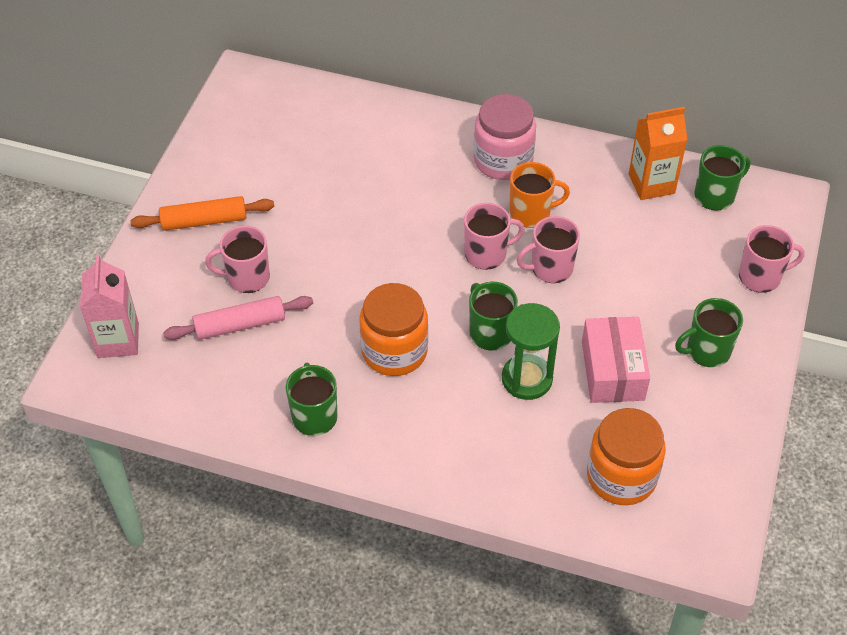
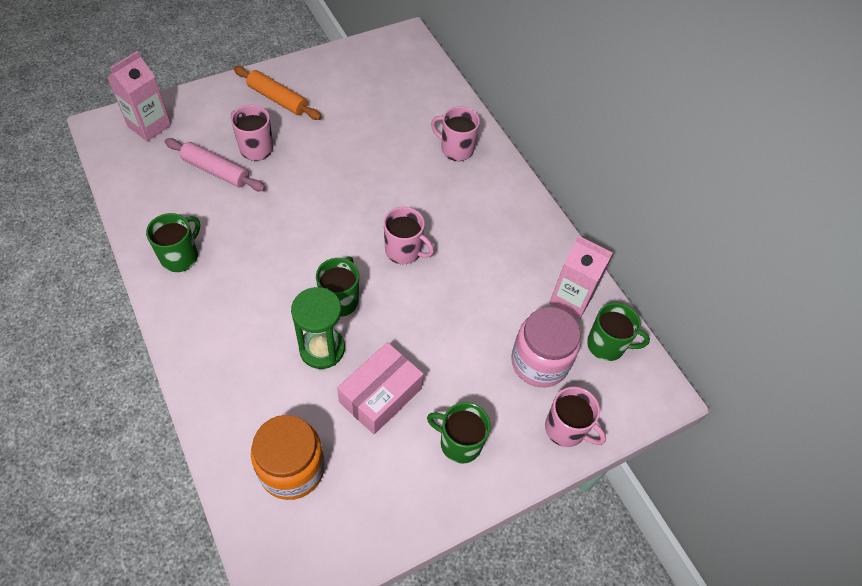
camera: 40 degrees right, 5 degrees up
(394, 351) = (272, 260): orange jar -> none
(503, 160) = (492, 203): pink jar -> pink jar (539, 362)
(531, 213) = (465, 250): orange mug -> none
(550, 268) = (430, 294): pink mug -> pink mug (456, 149)
(651, 184) = (571, 299): orange carton -> pink carton

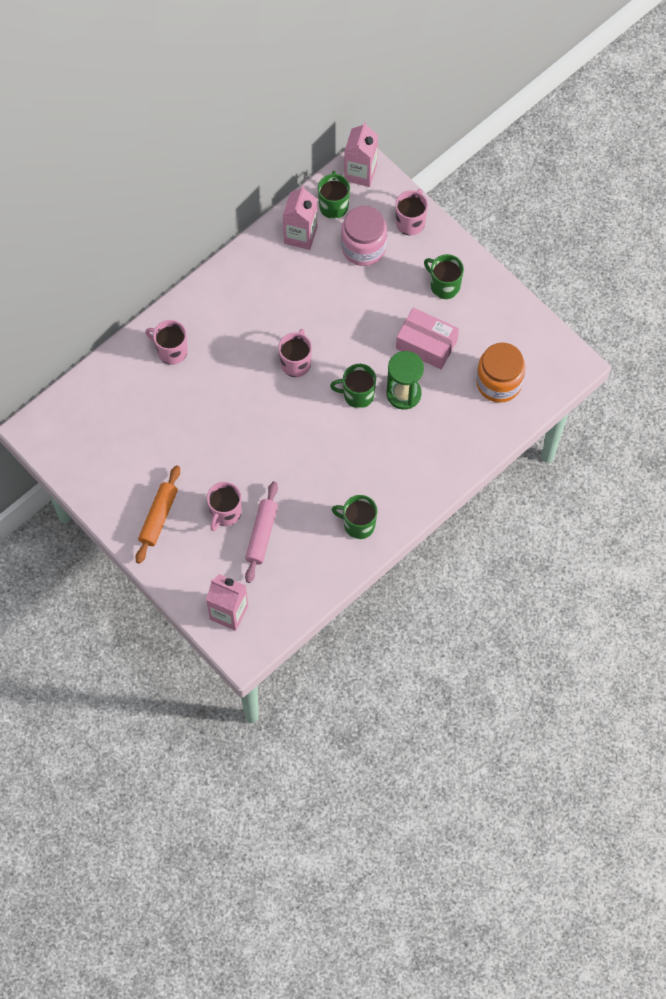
camera: 100 degrees left, 10 degrees up
(456, 149) = (171, 351): pink mug -> pink mug turned 105 degrees clockwise
(459, 443) = (444, 286): green mug -> green mug turned 120 degrees clockwise
(651, 389) = (360, 173): none -> pink carton

